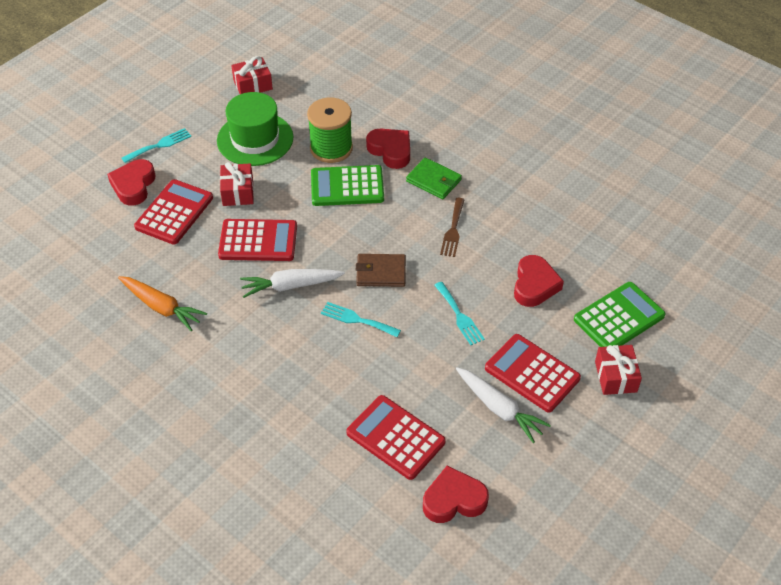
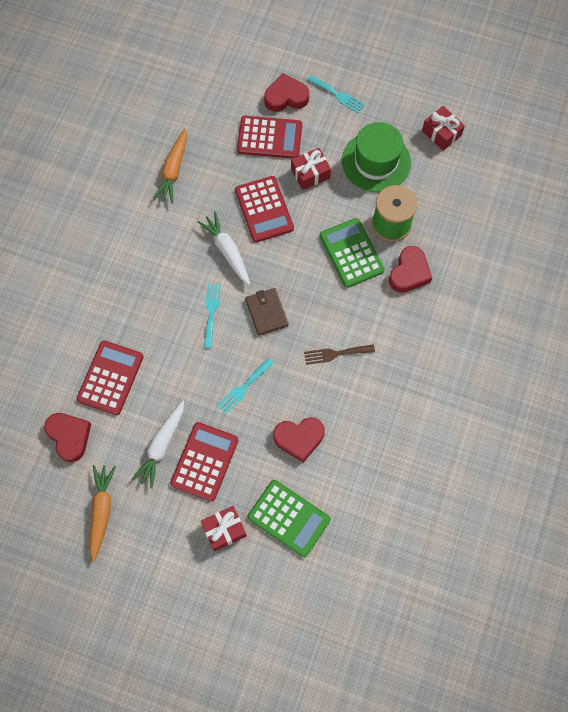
camera: 70 degrees right, 20 degrees up
(433, 181) = (387, 320): green wallet -> none
(559, 489) = (102, 511): none -> orange carrot

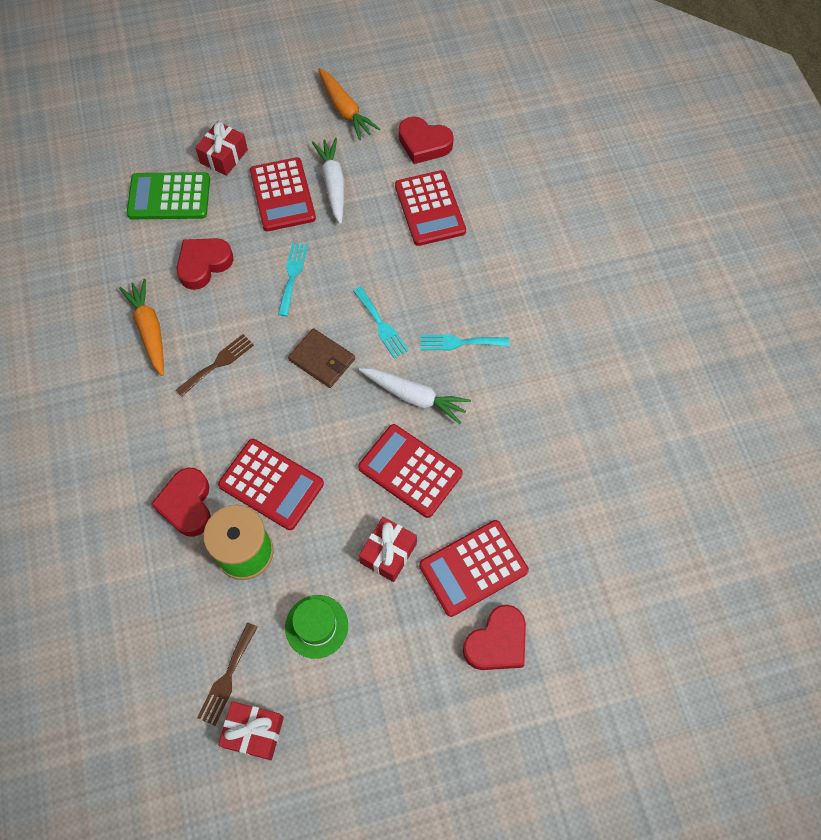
camera: 145 degrees right, 5 degrees down
(173, 170) = (551, 449): orange carrot -> orange carrot (149, 330)
(338, 95) = (432, 694): turquoise fork -> turquoise fork (459, 342)
(351, 253) = (271, 484): green calculator -> red calculator
(376, 162) = (316, 626): green hat -> green hat, size x0.59
(440, 166) = (227, 678): none -> brown fork

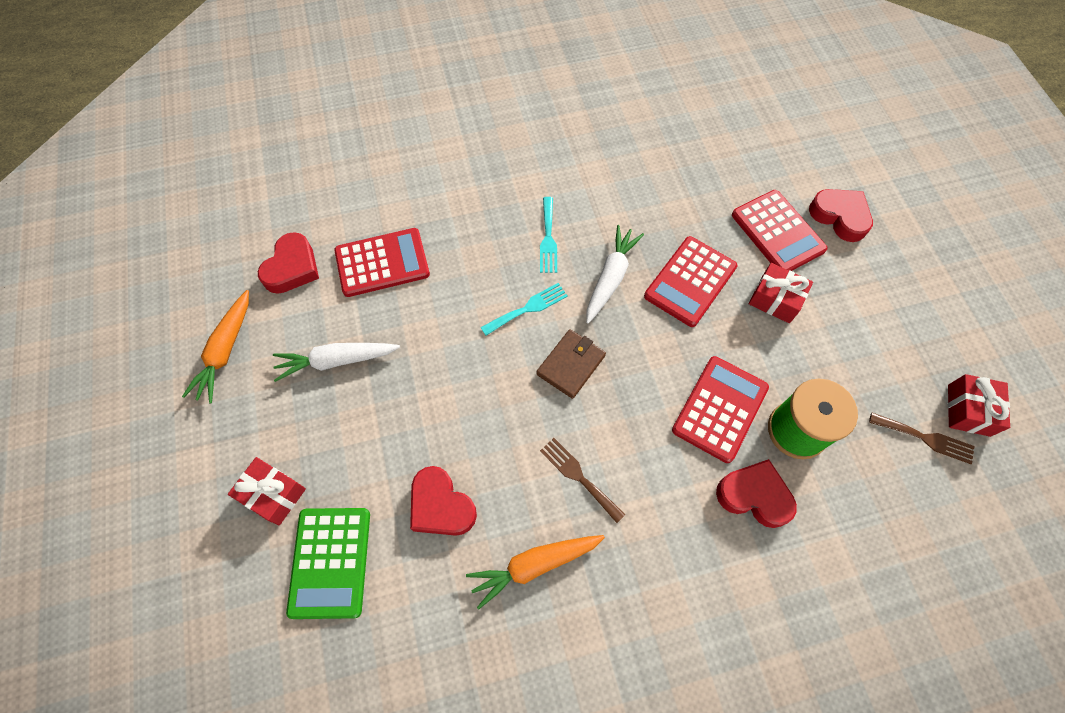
camera: 90 degrees left, 0 degrees up
(187, 504) = (754, 495): red heart -> red heart turned 150 degrees counterclockwise
(282, 195) = (345, 417): red calculator -> none
(292, 275) = (461, 400): turquoise fork -> none
(316, 626) = (857, 359): green hat -> none
(345, 110) = (225, 351): orange carrot -> orange carrot turned 135 degrees clockwise

